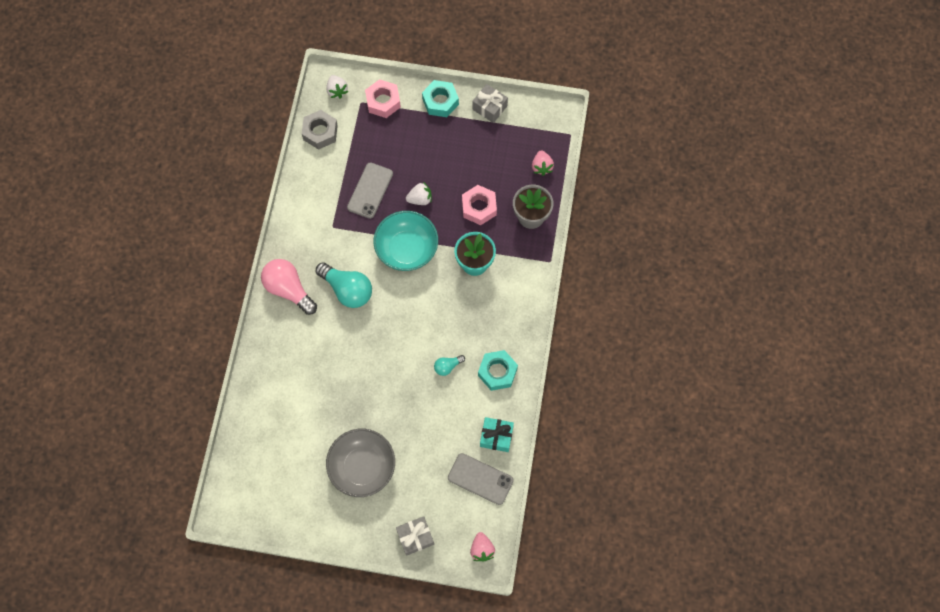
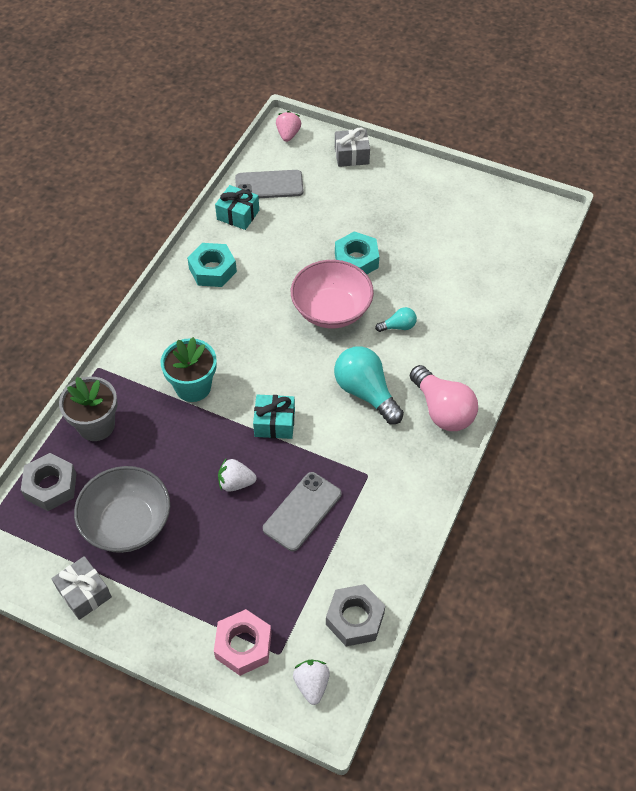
camera: 165 degrees left, 15 degrees down
(362, 467) = (391, 219): grey bowl -> grey bowl (127, 523)
(391, 357) = (331, 310): none -> pink bowl
(407, 249) = (274, 423): turquoise bowl -> turquoise gift
(440, 101) = (154, 622): turquoise nut -> turquoise nut (356, 260)
(447, 366) = (268, 287): turquoise light bulb -> turquoise light bulb (398, 326)
(479, 207) = (160, 453): pink nut -> none
(480, 479) = (269, 185): grey phone -> grey phone turned 45 degrees counterclockwise
(541, 167) = (51, 486): pink strawberry -> grey nut

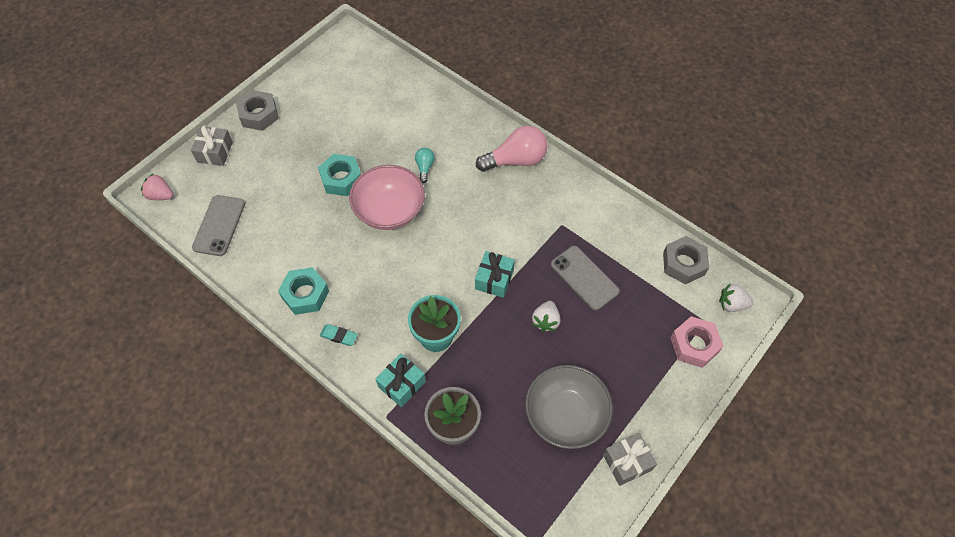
camera: 75 degrees left, 5 degrees up
(51, 486) = (510, 478): grey nut -> grey nut (259, 115)
(174, 308) = (339, 336): none -> turquoise eraser
(238, 215) = (245, 259): turquoise gift -> turquoise gift (402, 384)
(366, 392) = (483, 206): turquoise light bulb -> none

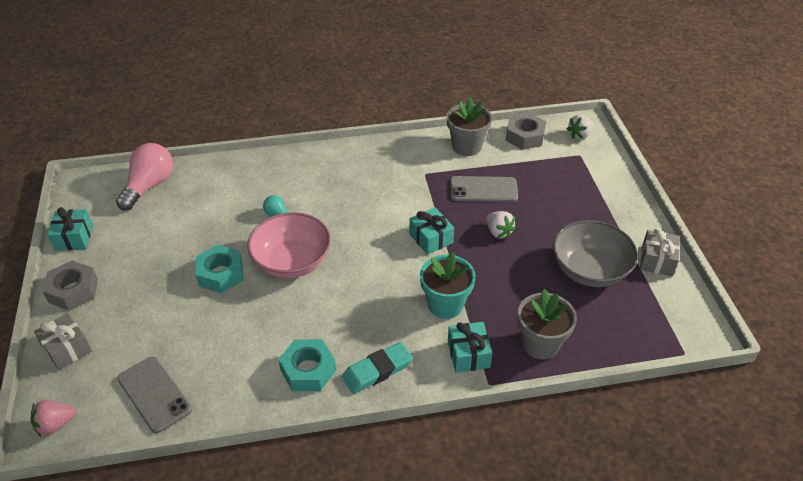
camera: 50 degrees left, 15 degrees down
(300, 76) = (74, 237): none -> turquoise gift
(339, 336) = (377, 370): turquoise eraser -> turquoise eraser, size x1.63
(516, 160) = (339, 162): pink light bulb -> pink light bulb (149, 186)
(625, 230) = (466, 146): none -> grey flower pot
(694, 345) = (593, 171): pink nut -> none

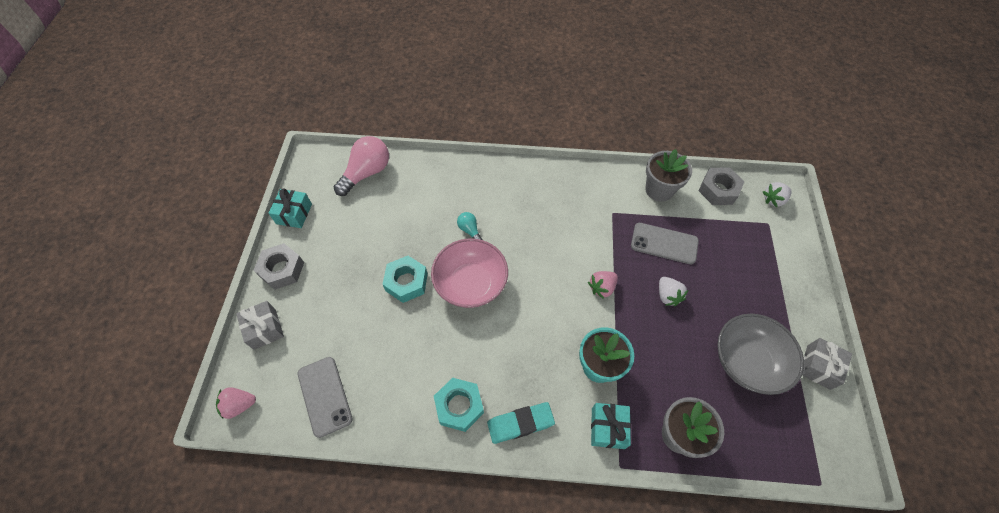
camera: 15 degrees right, 15 degrees up
(431, 238) = (602, 288): turquoise gift -> pink strawberry

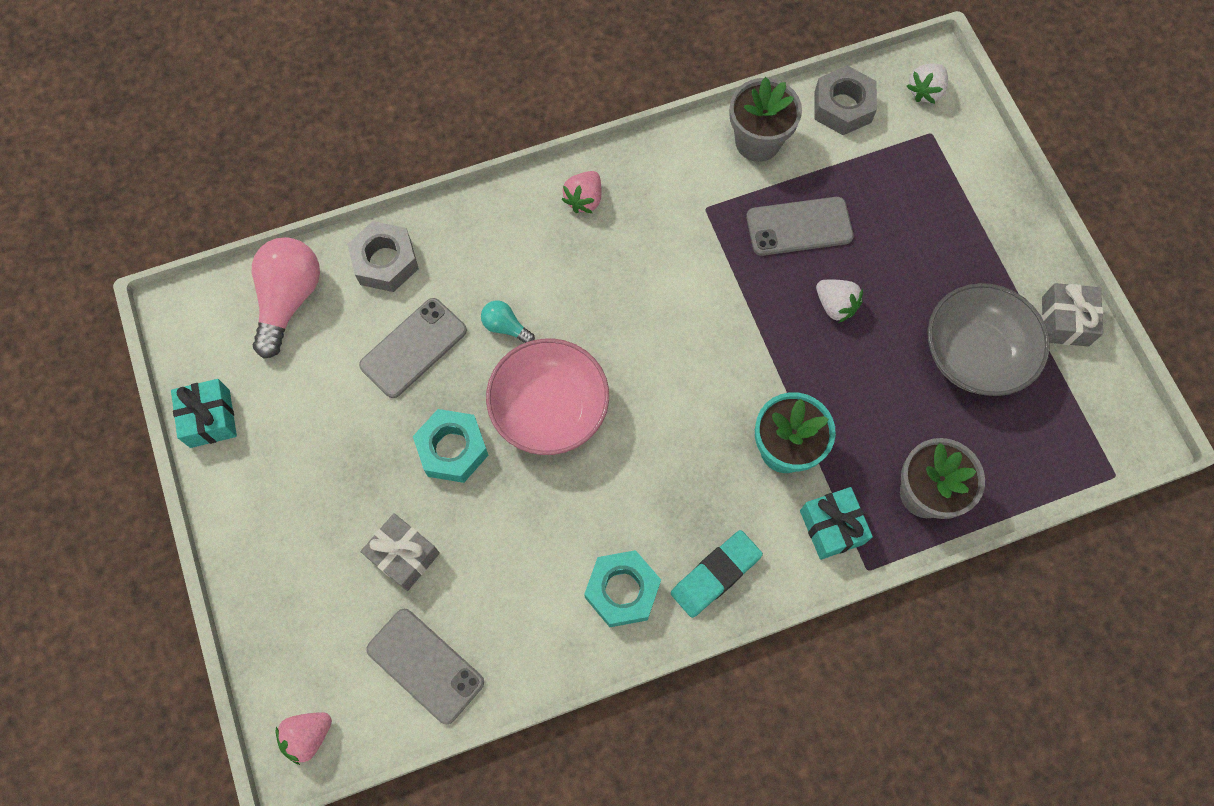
camera: 25 degrees left, 10 degrees up
(264, 329) = (276, 615): grey gift -> grey gift (404, 555)
(282, 269) = (246, 515): grey nut -> grey nut (385, 261)
(415, 221) = (413, 348): none -> grey phone
(602, 288) = (740, 333): pink strawberry -> pink strawberry (584, 199)

